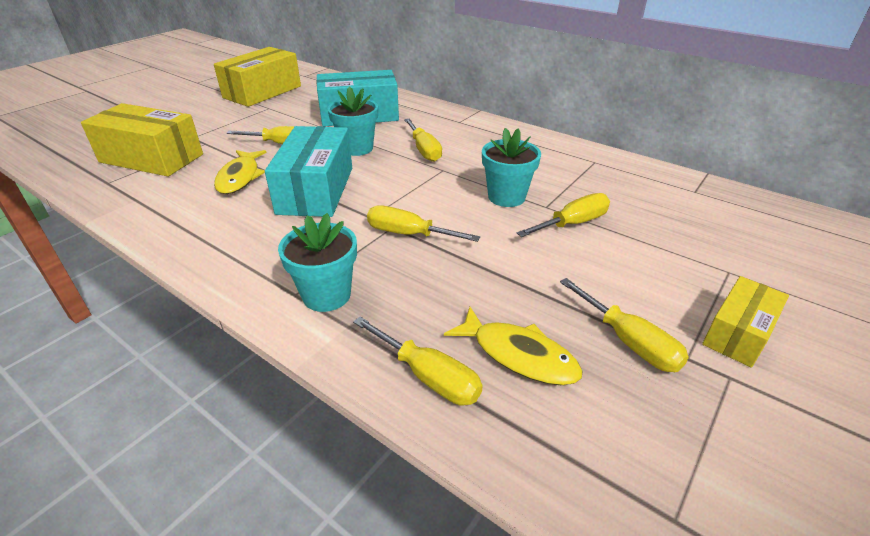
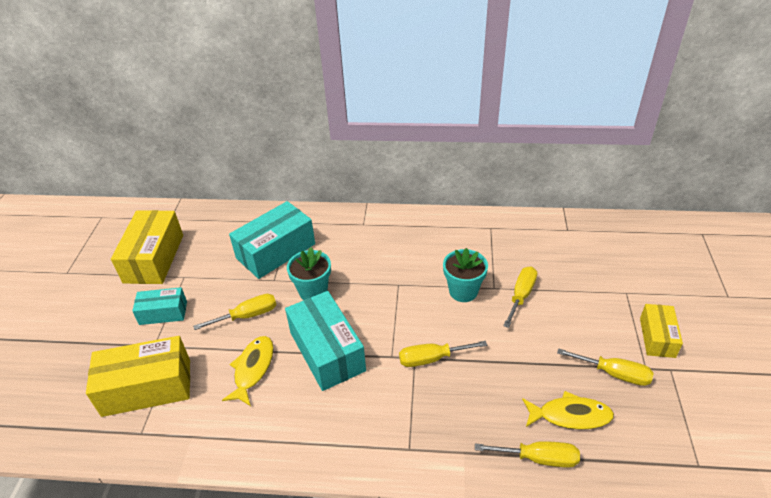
camera: 30 degrees left, 5 degrees up
(225, 122) = (163, 313): none -> turquoise box
(240, 177) = (253, 369): yellow fish -> yellow fish turned 135 degrees counterclockwise
(326, 295) = (429, 438): turquoise flower pot -> none
(424, 150) = (366, 270): yellow screwdriver -> none

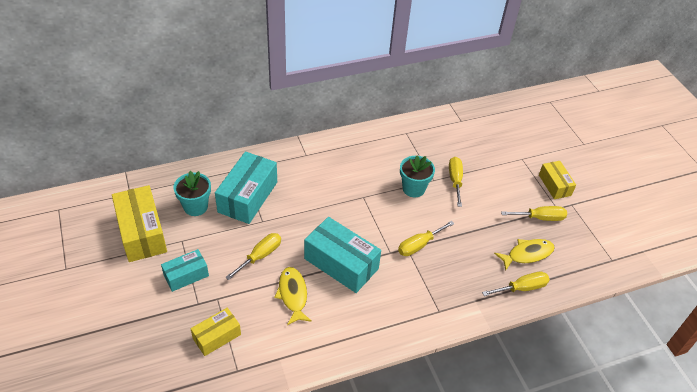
camera: 30 degrees left, 5 degrees up
(147, 387) = (217, 336): yellow box -> yellow box, size x0.58
(313, 291) = (301, 221): turquoise flower pot -> turquoise flower pot (195, 207)

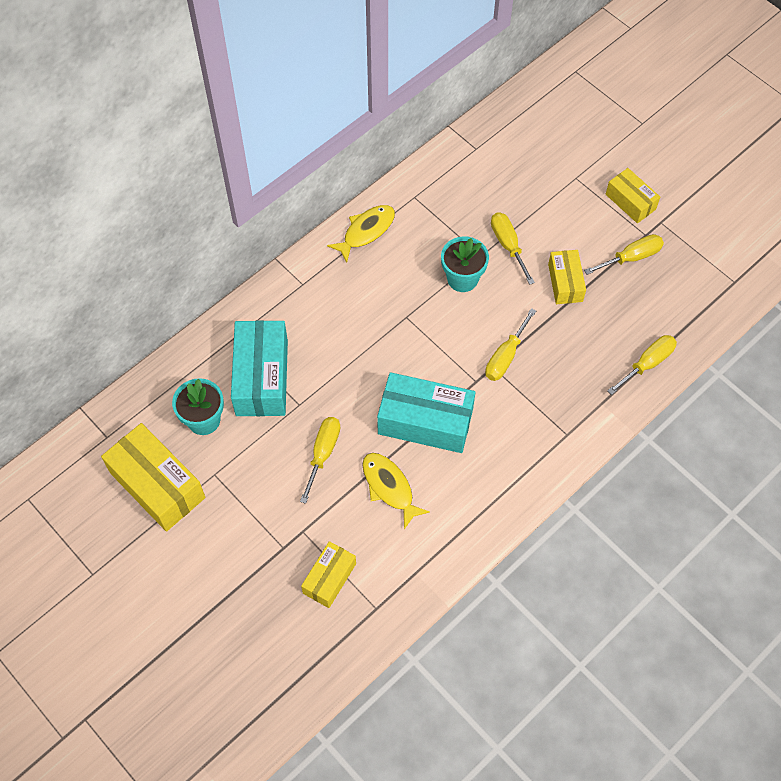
camera: 20 degrees left, 15 degrees up
(186, 275) = (247, 518): turquoise box -> none
(484, 216) = (565, 283): none -> yellow box
(527, 254) = (636, 315): yellow fish -> yellow fish (366, 231)

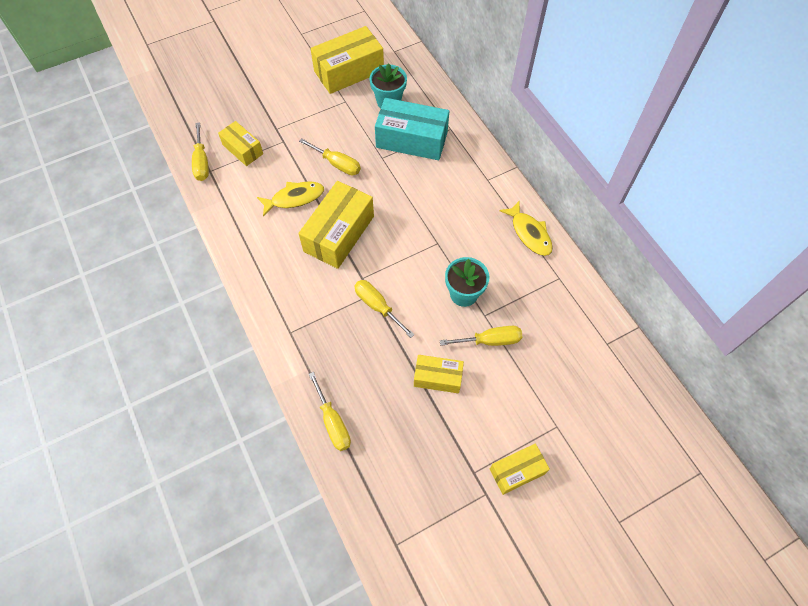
camera: 105 degrees right, 0 degrees up
(425, 421) = (339, 234): turquoise box -> yellow box
(631, 257) = (450, 448): yellow screwdriver -> yellow screwdriver (202, 162)

